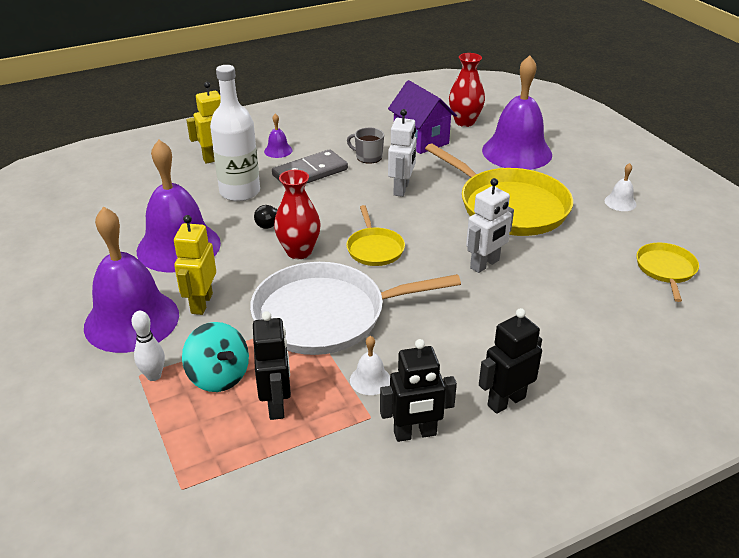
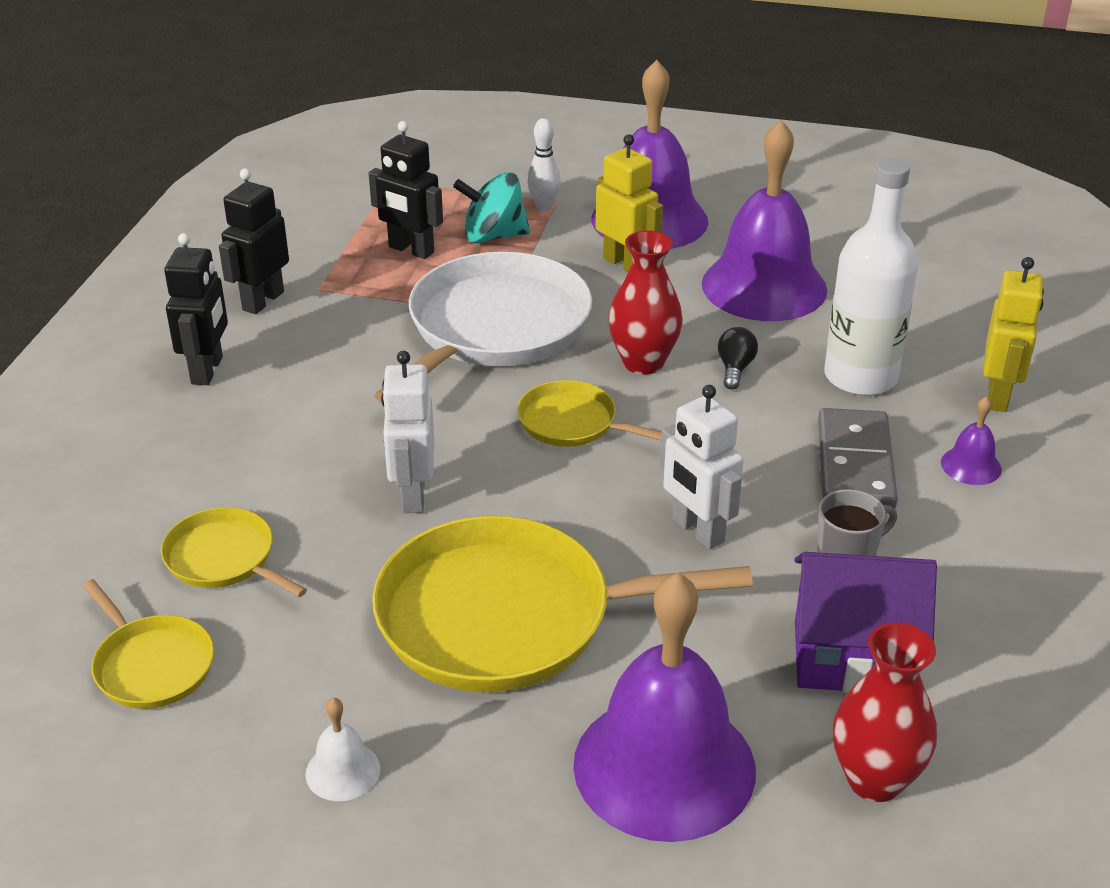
camera: 130 degrees right, 0 degrees up
(370, 380) = (361, 310): white bell -> none
(598, 290) = (224, 558): none -> yellow pan

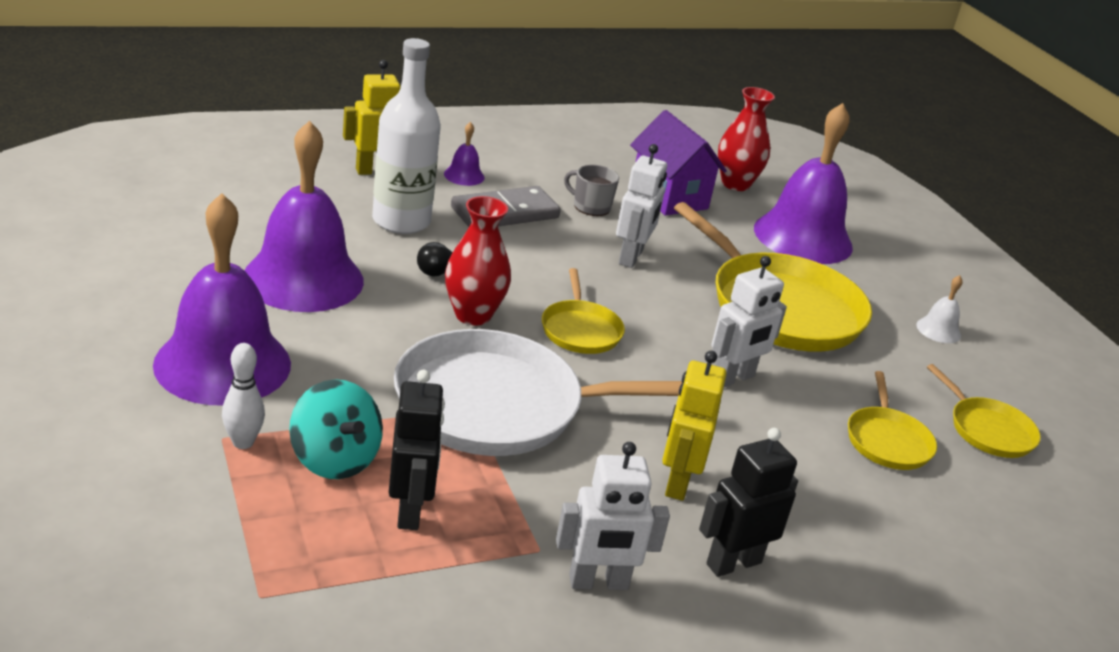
camera: 130 degrees left, 5 degrees down
(152, 665) = (987, 430): yellow pan -> yellow pan turned 135 degrees clockwise
(262, 301) = (598, 583): black robot -> white robot
(625, 264) = (324, 359): yellow robot -> yellow robot (677, 482)

